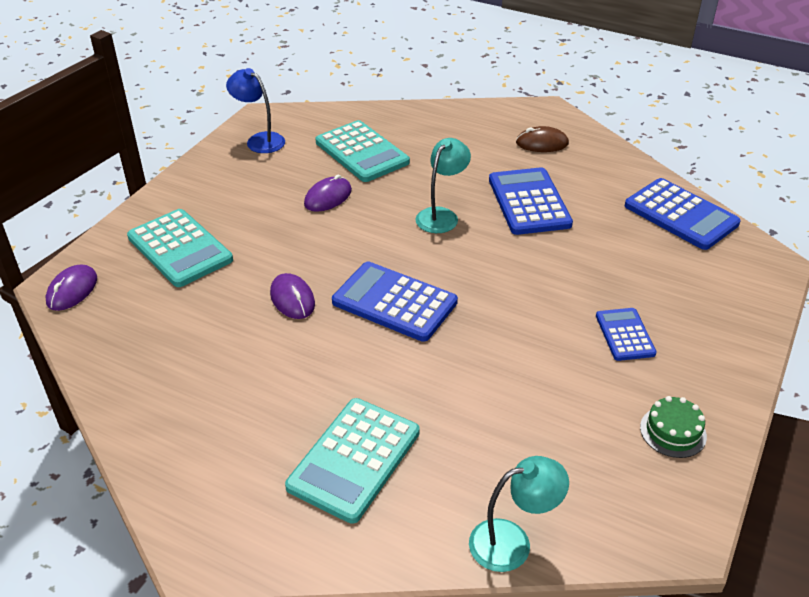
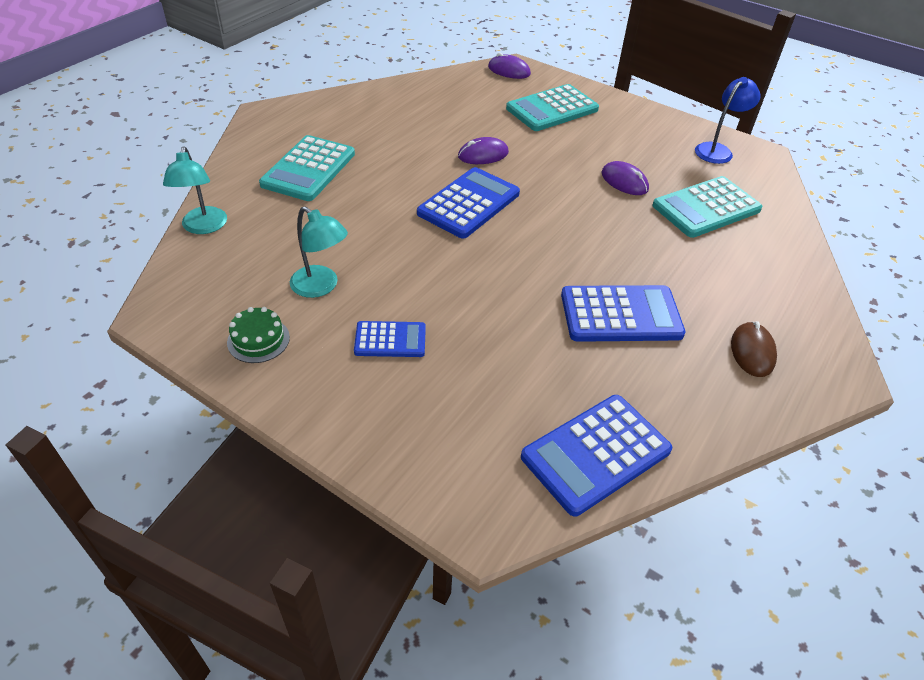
camera: 95 degrees right, 5 degrees up
(354, 459) = (308, 169): turquoise calculator -> turquoise calculator turned 105 degrees counterclockwise
(441, 215) = (595, 247): turquoise lamp -> turquoise lamp (321, 287)

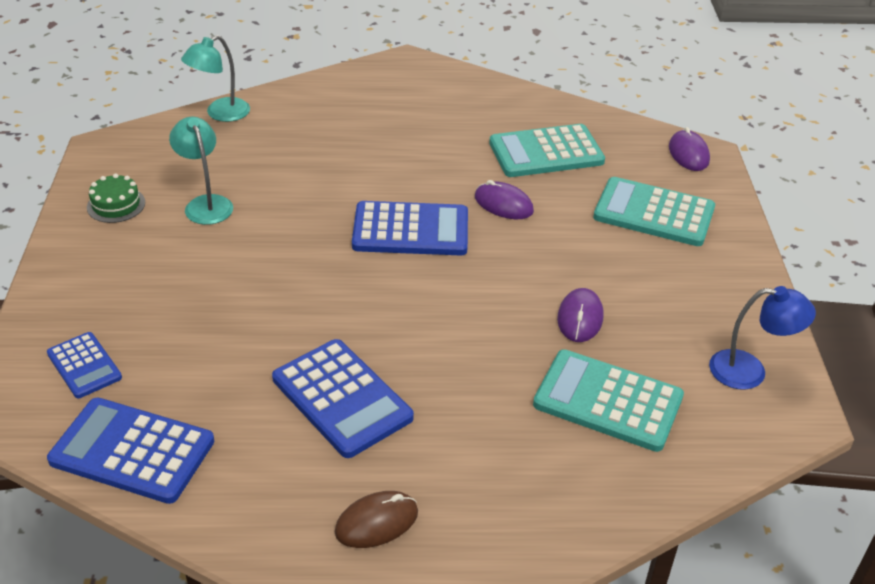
camera: 55 degrees right, 5 degrees down
(308, 169) = (354, 122): turquoise calculator -> turquoise calculator (546, 152)
(321, 287) = (206, 204): turquoise lamp -> turquoise lamp turned 150 degrees clockwise
(390, 340) = (174, 270): blue calculator -> blue calculator (84, 366)

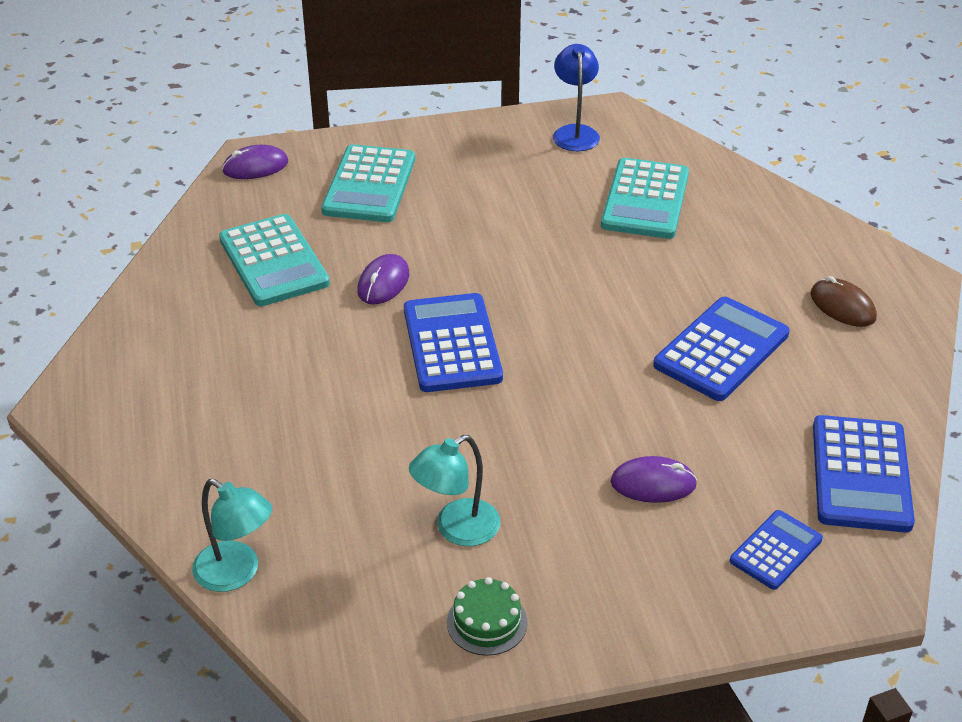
camera: 100 degrees left, 0 degrees up
(580, 318) = (547, 220): purple mouse -> purple mouse (653, 483)

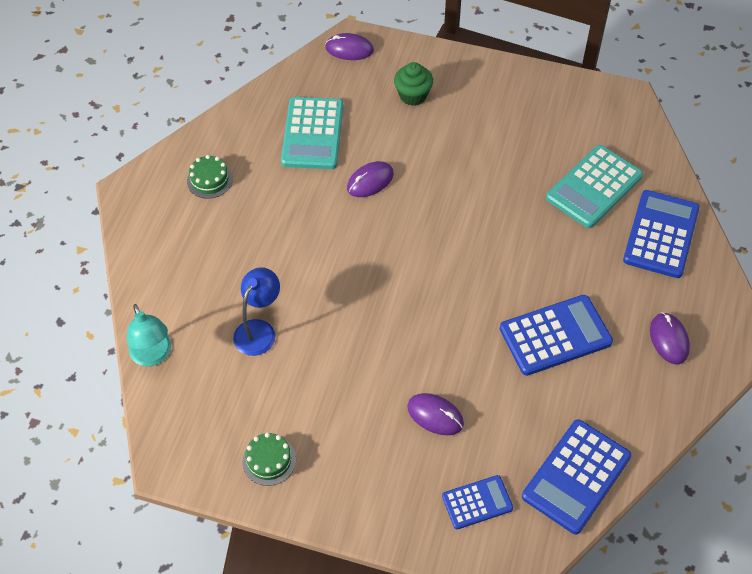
camera: 30 degrees right, 15 degrees up
(171, 354) = (209, 180): none -> green cake
(369, 185) = (413, 95): turquoise calculator -> green cupcake
(452, 344) = (381, 249): blue calculator -> blue calculator (661, 234)
(456, 529) = (294, 388): turquoise lamp -> none
(575, 132) = (586, 106): blue lamp -> blue lamp (259, 330)
(842, 306) = (669, 339): brown mouse -> purple mouse

